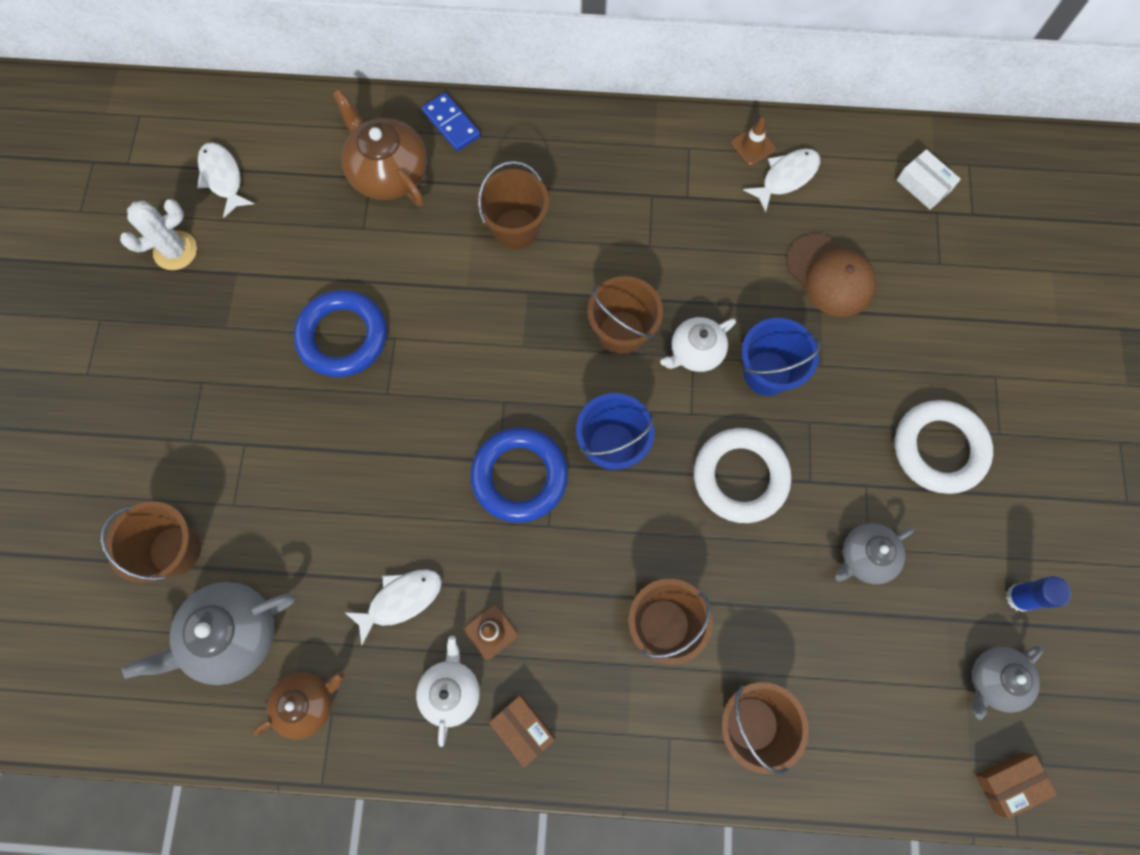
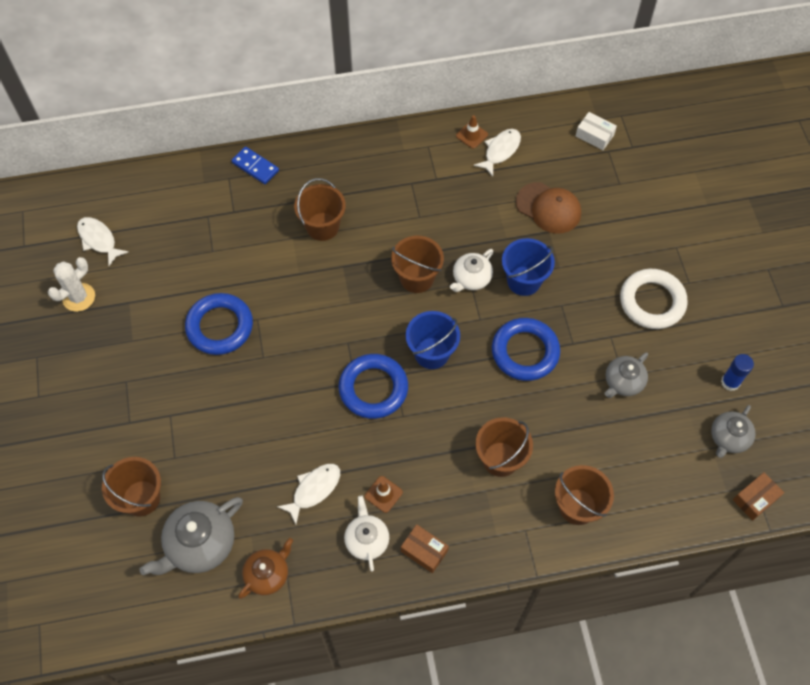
camera: 15 degrees left, 10 degrees down
(388, 172) = (219, 209): brown teapot -> none
(740, 477) = (525, 352): white ring -> blue ring

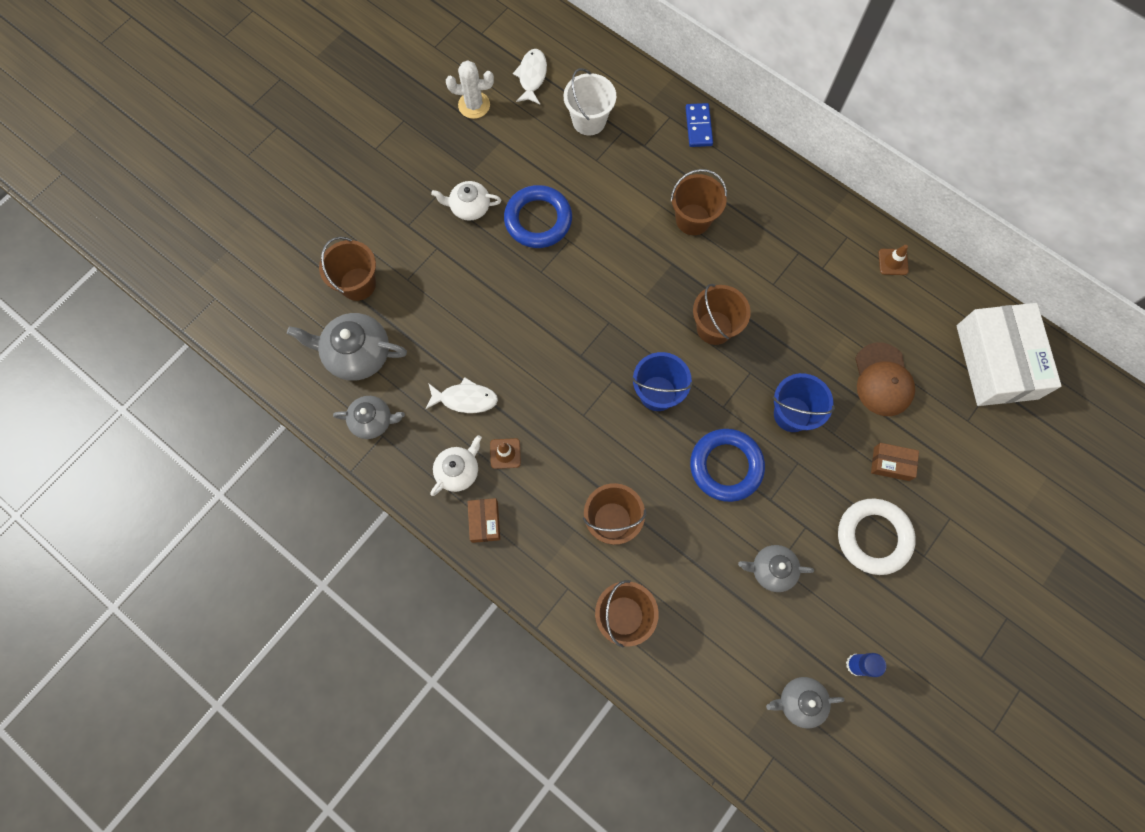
camera: 50 degrees right, 10 degrees up
(176, 231) = (589, 120): none -> white bucket
(268, 574) = (373, 421): brown teapot -> grey teapot
(373, 388) = (586, 374): blue ring -> none
(471, 278) = (754, 370): white teapot -> white teapot (469, 207)
(500, 151) = (900, 297): white fish -> none
(594, 135) = (996, 362): white box -> white box, size x2.34
(755, 499) = (761, 767): brown box -> brown box (891, 464)

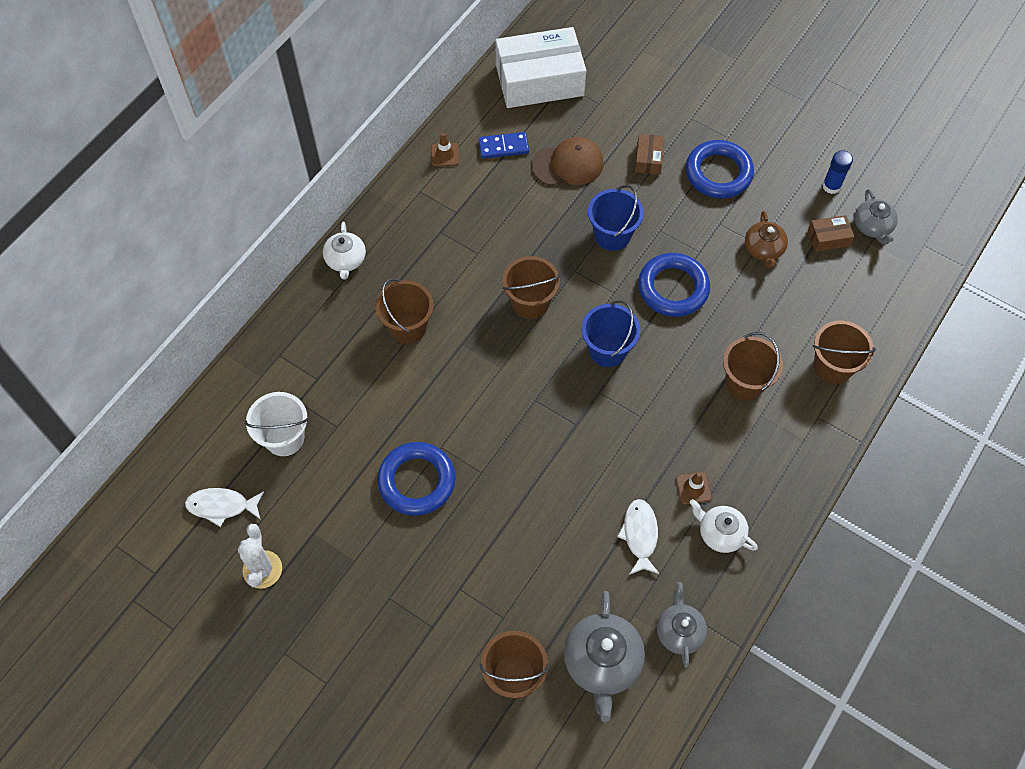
camera: 95 degrees left, 10 degrees down
(469, 207) = (404, 558): white teapot -> white teapot (345, 260)
(484, 522) = (768, 500): brown box -> brown box (828, 238)
(698, 126) = (292, 326): blue domino -> blue domino (503, 147)
(771, 569) = (763, 249): grey teapot -> brown teapot
(873, 537) = (718, 173): white ring -> blue ring

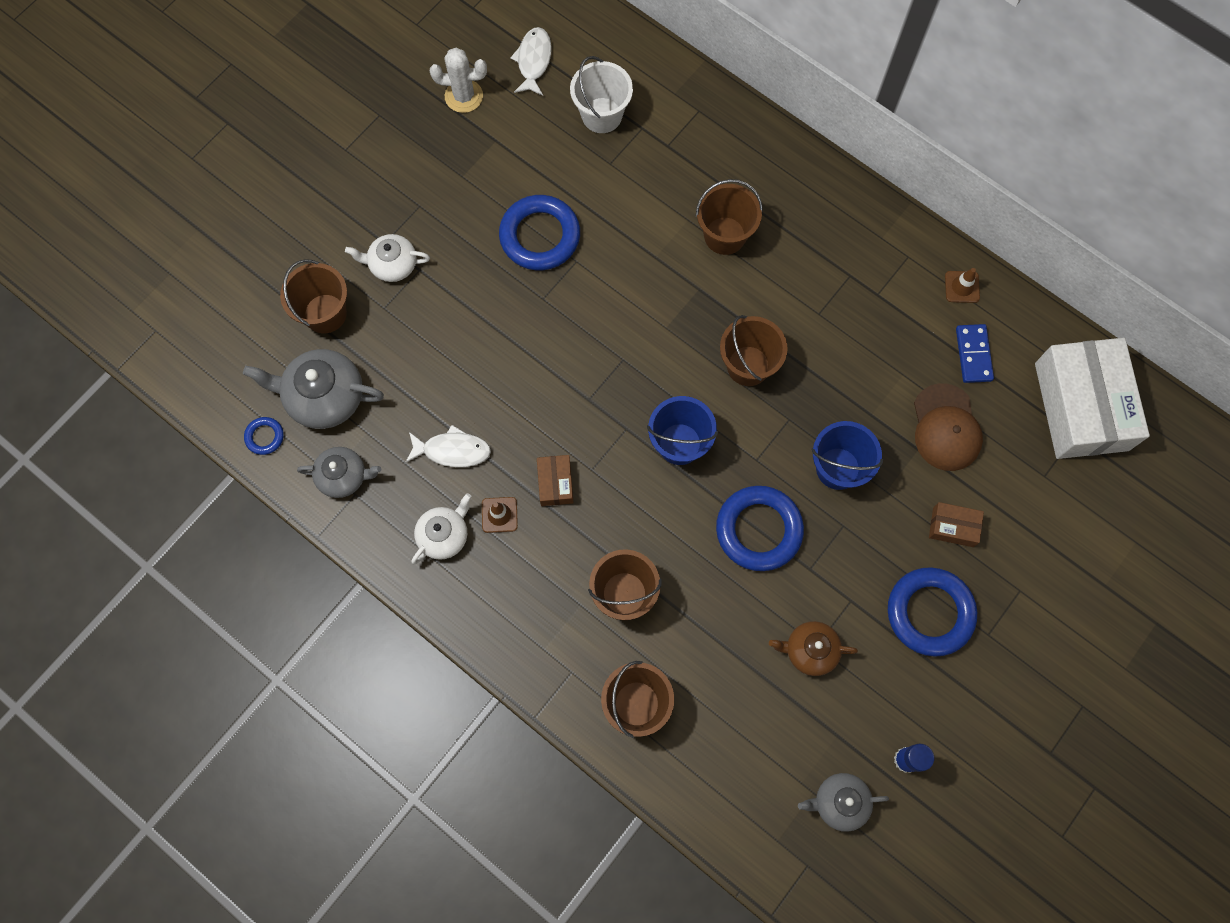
camera: 95 degrees right, 10 degrees up
(345, 260) = (815, 176): white teapot -> white teapot (392, 264)
(651, 715) = (264, 437): none -> blue ring
(828, 238) = (823, 738): brown box -> brown box (555, 483)

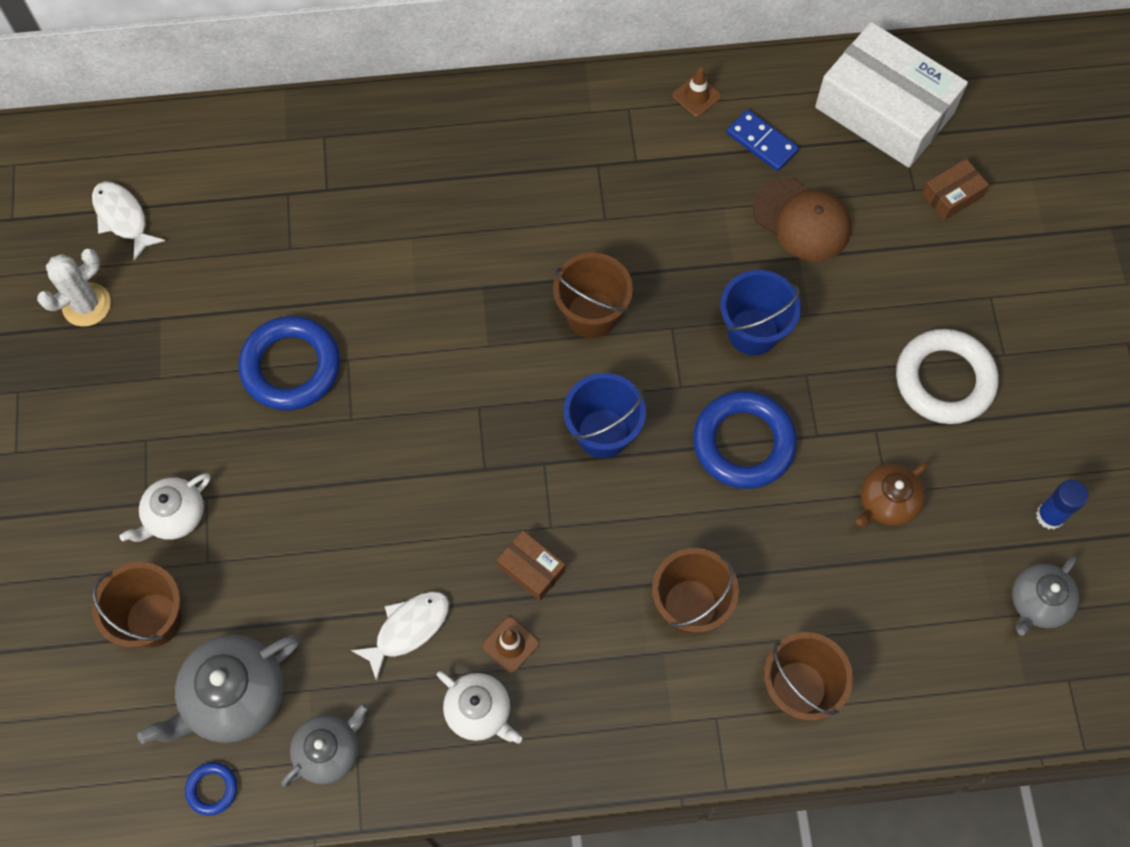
camera: 45 degrees left, 5 degrees down
(444, 535) = (479, 711): white teapot -> white teapot turned 135 degrees clockwise
(601, 115) = (238, 213): white bucket -> none
(724, 235) = (457, 223): brown bucket -> none
(929, 613) = (944, 380): blue ring -> white ring
(953, 527) = (890, 294): brown box -> brown box (952, 195)

